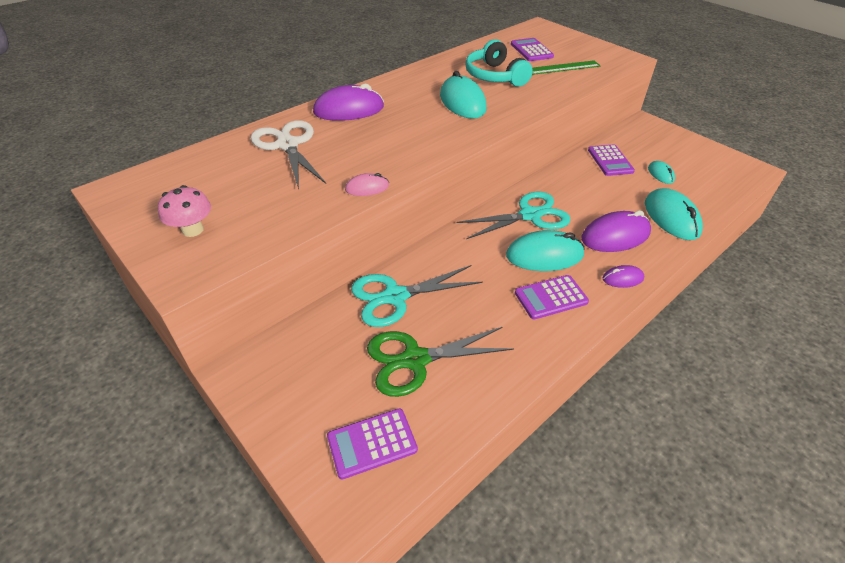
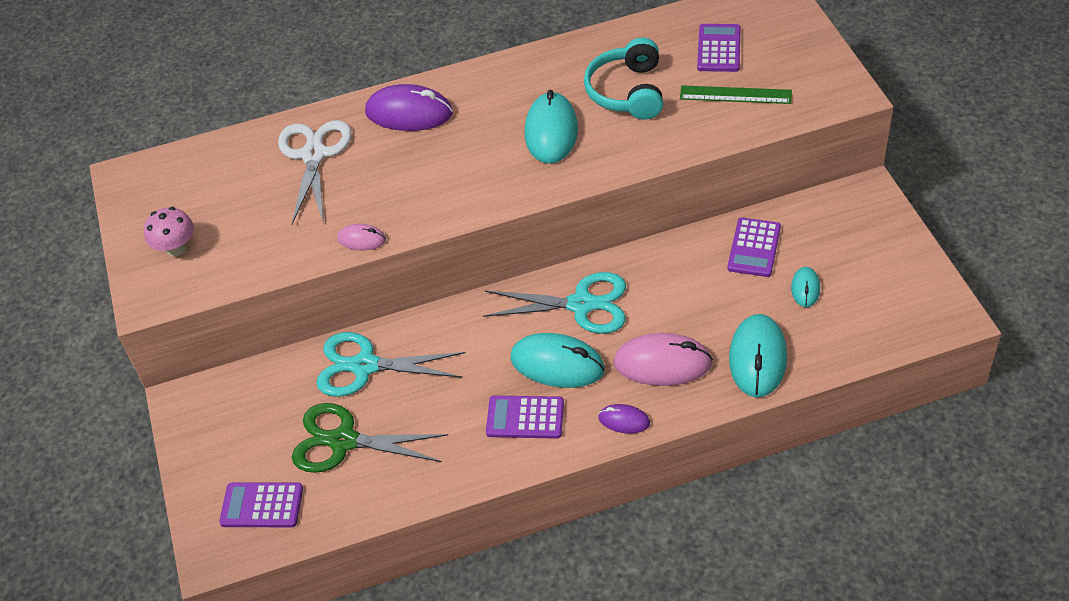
camera: 30 degrees right, 5 degrees up
(615, 236) = (662, 363): purple mouse -> pink mouse

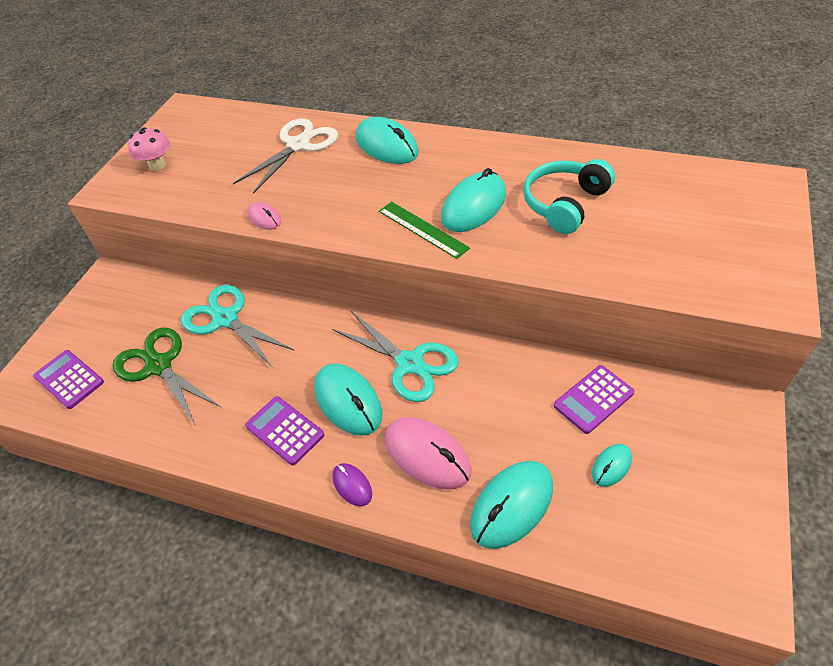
camera: 35 degrees right, 0 degrees up
(409, 113) = (387, 146): purple mouse -> turquoise mouse
(718, 49) = (677, 204): purple calculator -> none
(735, 95) = (659, 250): green ruler -> green ruler (422, 229)

